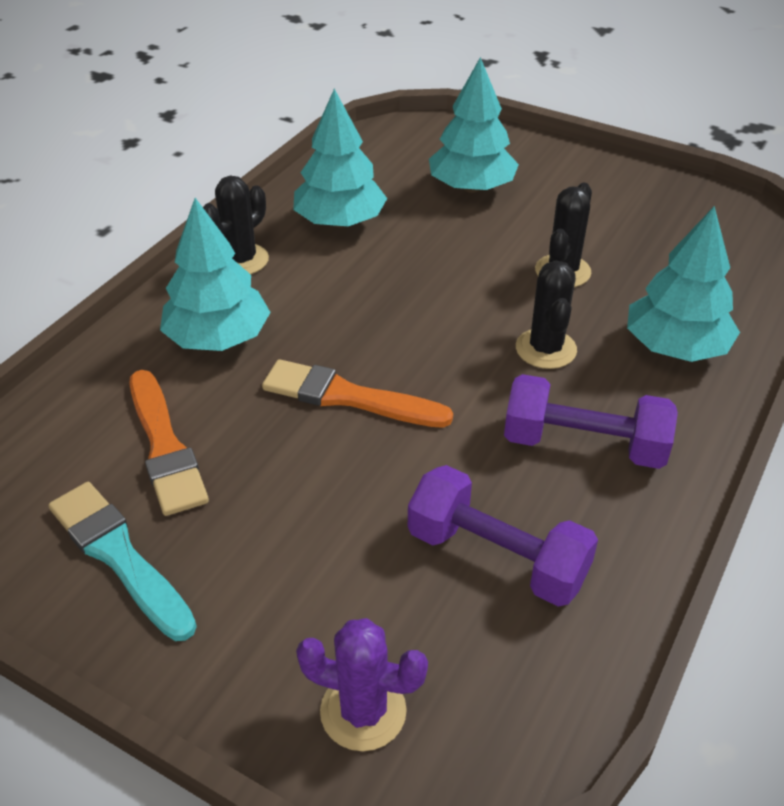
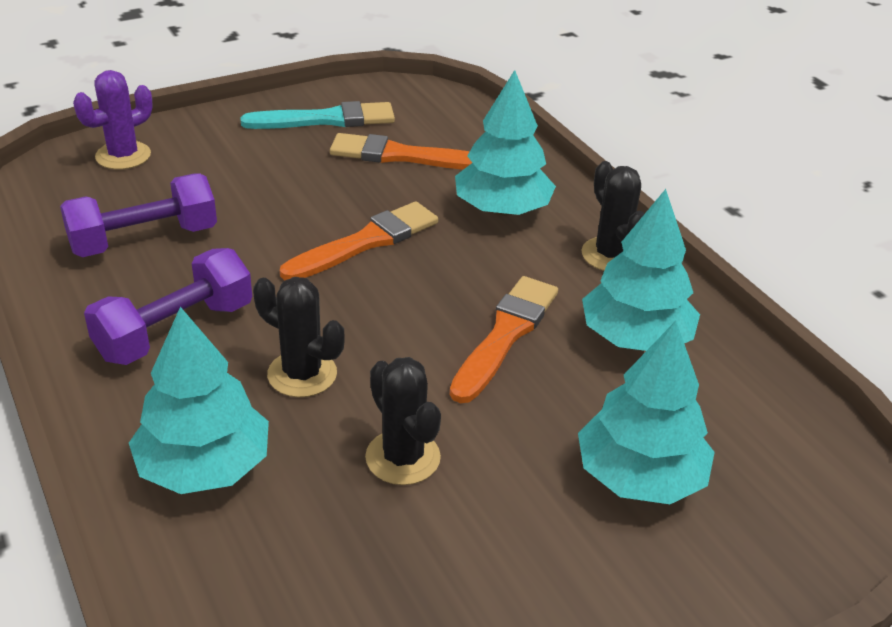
camera: 120 degrees right, 5 degrees down
(396, 275) = (505, 335): none -> orange brush

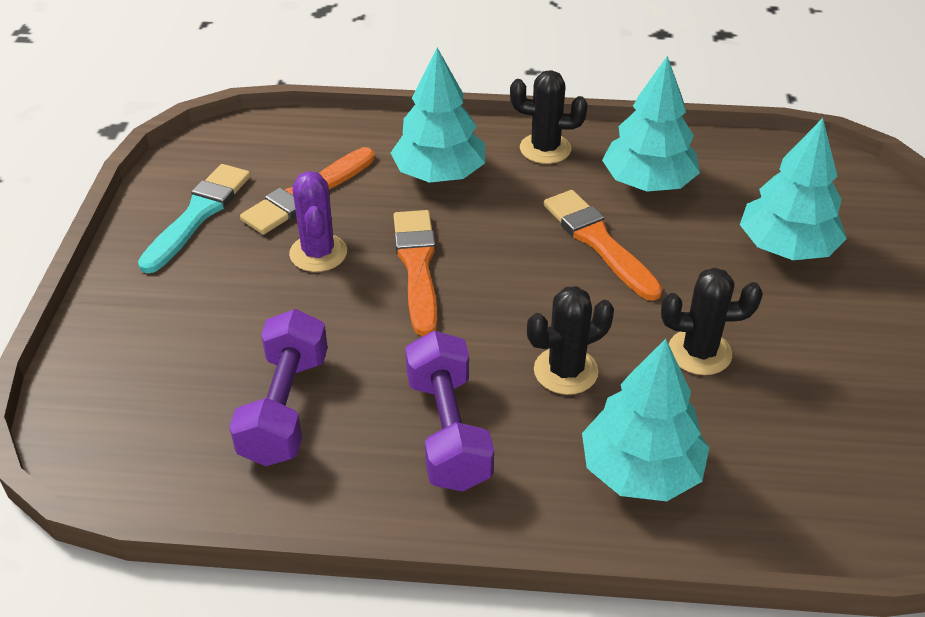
camera: 55 degrees left, 5 degrees up
(123, 156) = (113, 376): purple cactus -> purple cactus (318, 253)

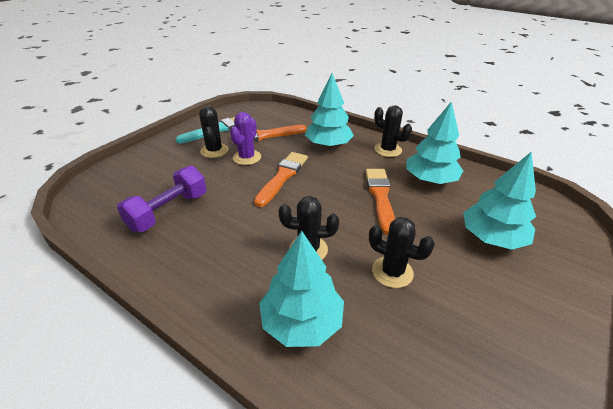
camera: 30 degrees right, 5 degrees down
(241, 262) = (214, 150): none -> black cactus
(448, 431) = (224, 253): purple dumbbell -> none

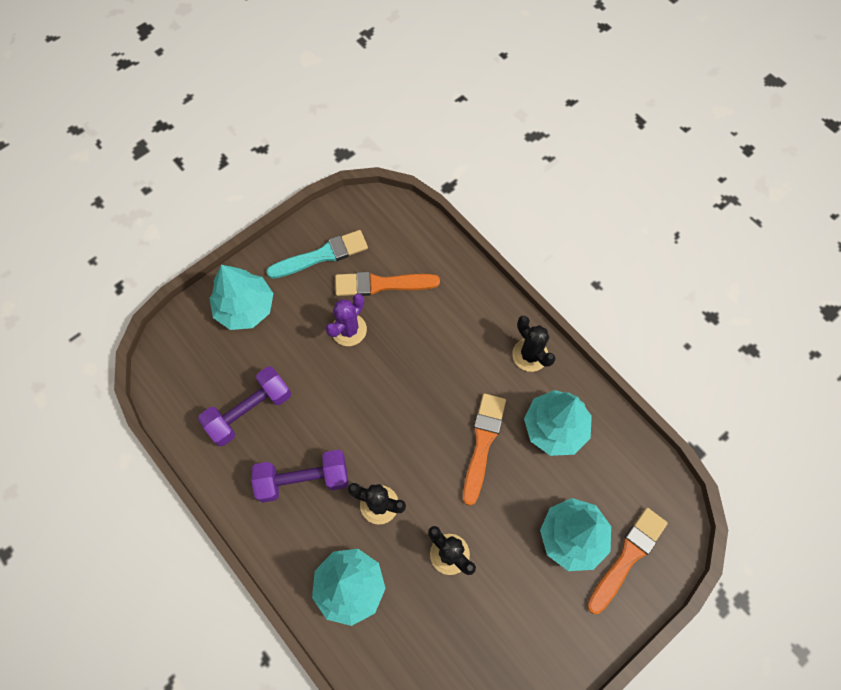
camera: 15 degrees right, 30 degrees up
(214, 150) = (312, 305): black cactus -> none
(228, 246) = (303, 479): none -> purple dumbbell
(282, 176) = (383, 379): orange brush -> orange brush (627, 557)
(328, 145) = (457, 325): turquoise tree -> turquoise tree (245, 307)

